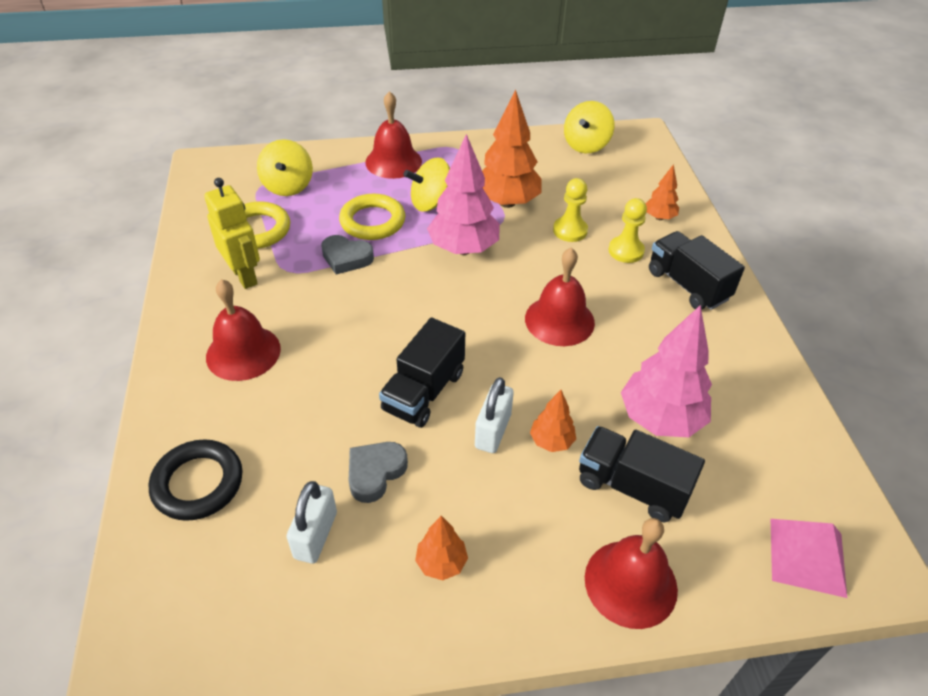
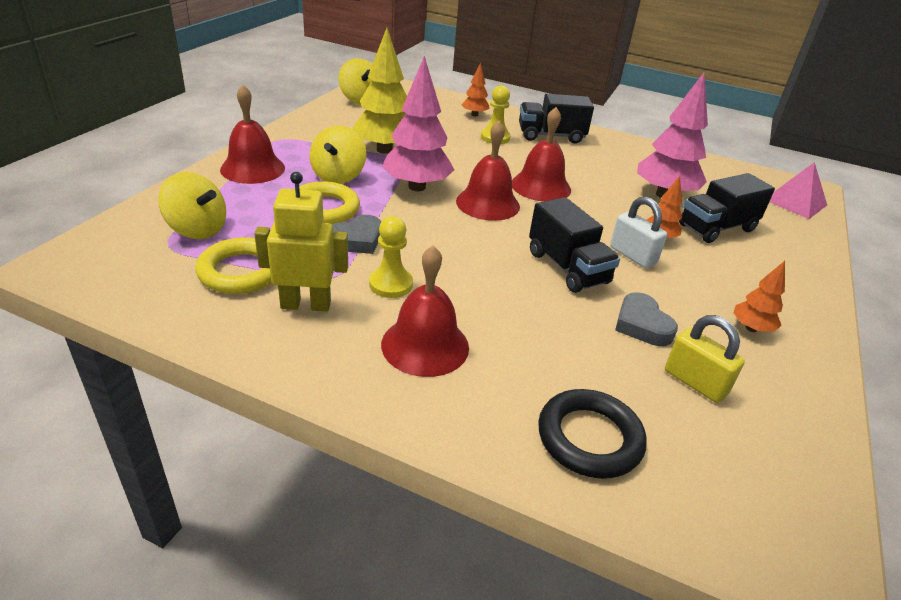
camera: 60 degrees left, 10 degrees down
(315, 535) = (695, 382): white padlock -> yellow padlock
(507, 202) = (384, 150): orange tree -> yellow tree
(570, 230) = (449, 144): yellow pawn -> yellow pawn (391, 284)
(630, 583) = (796, 262): red bell -> red bell (487, 203)

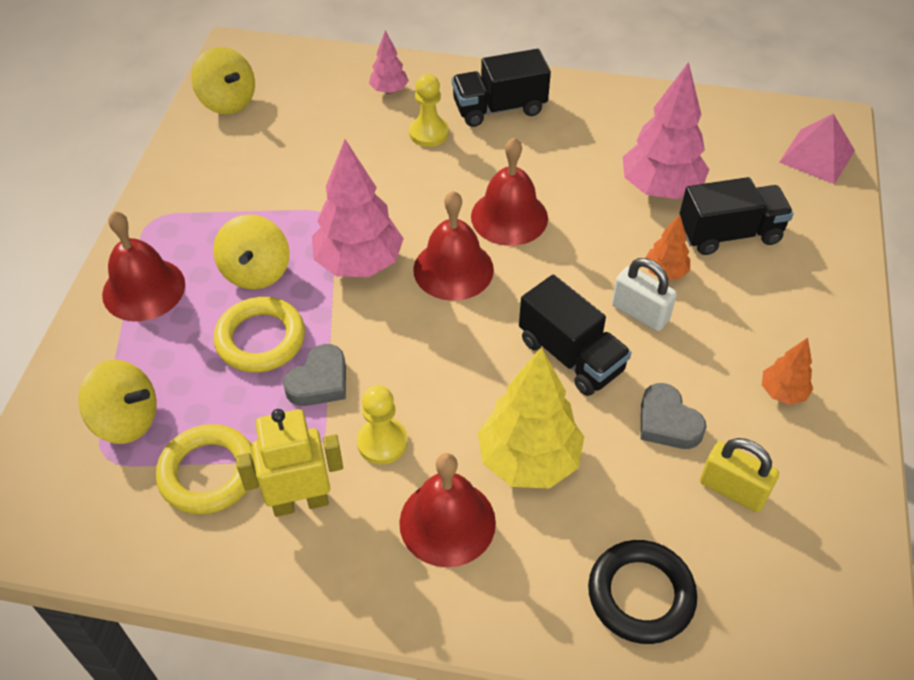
camera: 10 degrees left, 15 degrees up
(384, 150) = (295, 202): yellow tree -> yellow tree (528, 460)
(474, 115) = (389, 90): orange tree -> pink tree
(716, 228) = (729, 234): black truck -> black truck turned 150 degrees counterclockwise

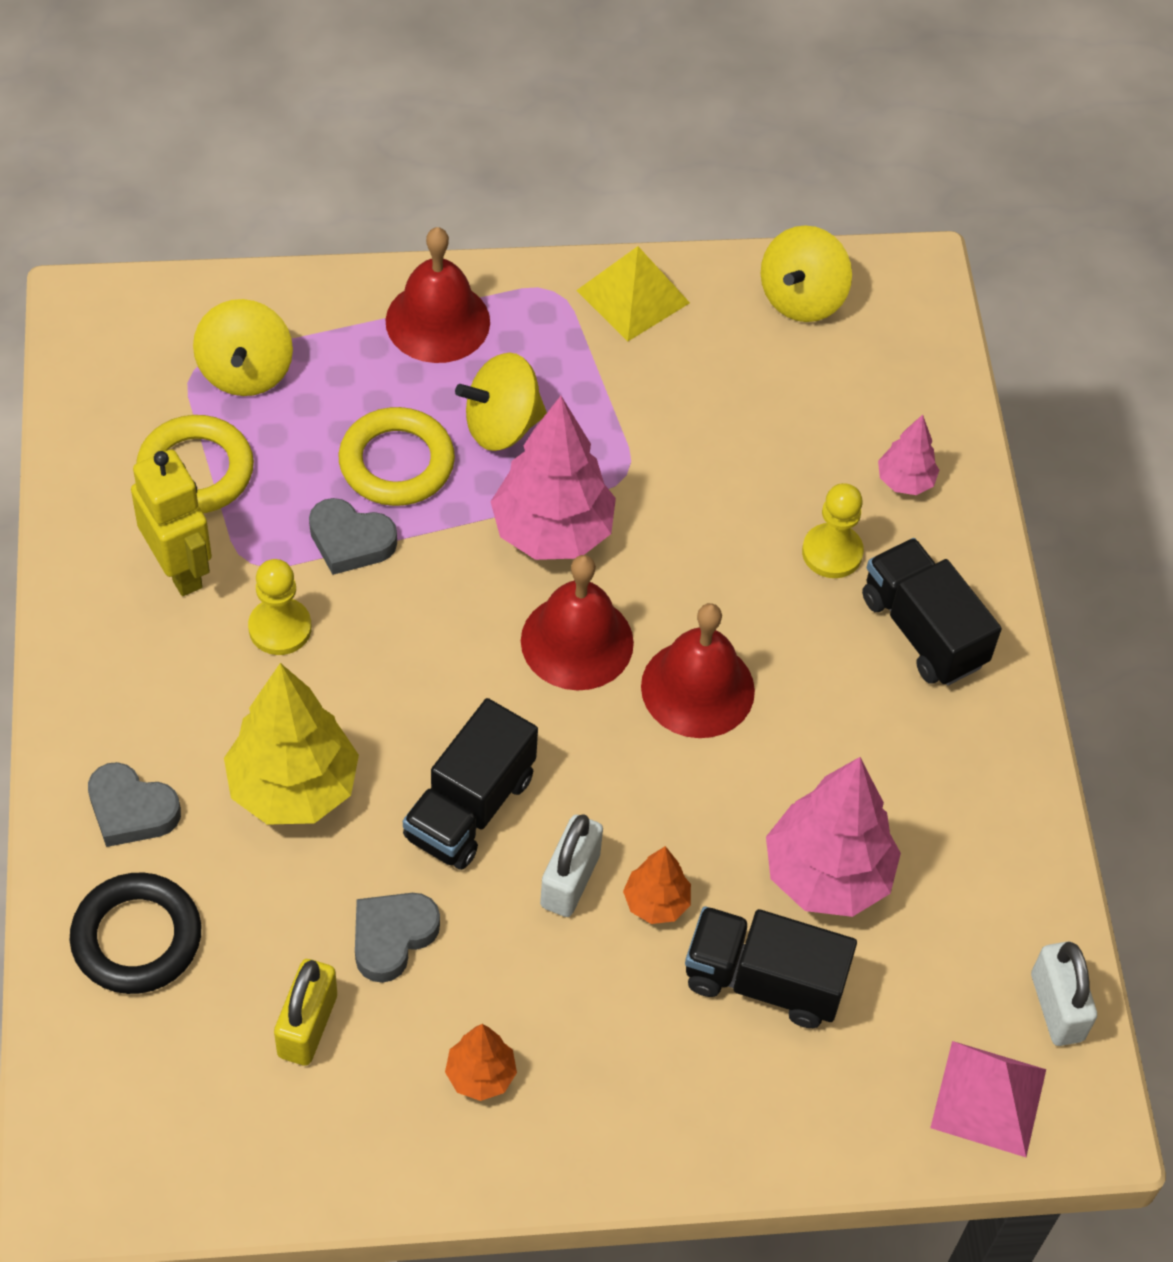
camera: 70 degrees right, 5 degrees up
(181, 179) = (633, 296): none -> yellow pyramid
(447, 522) = (187, 720): red bell -> none
(521, 578) = (131, 810): none -> grey heart
(729, 234) = (763, 981): black truck -> black truck turned 135 degrees clockwise
(762, 116) = (1057, 1007): none -> white padlock

